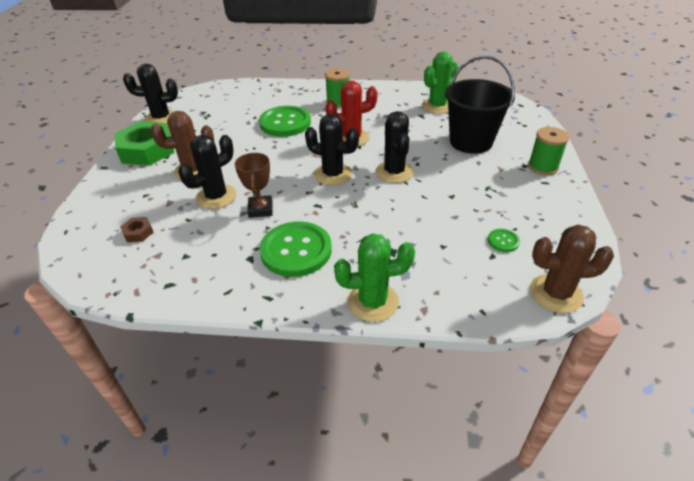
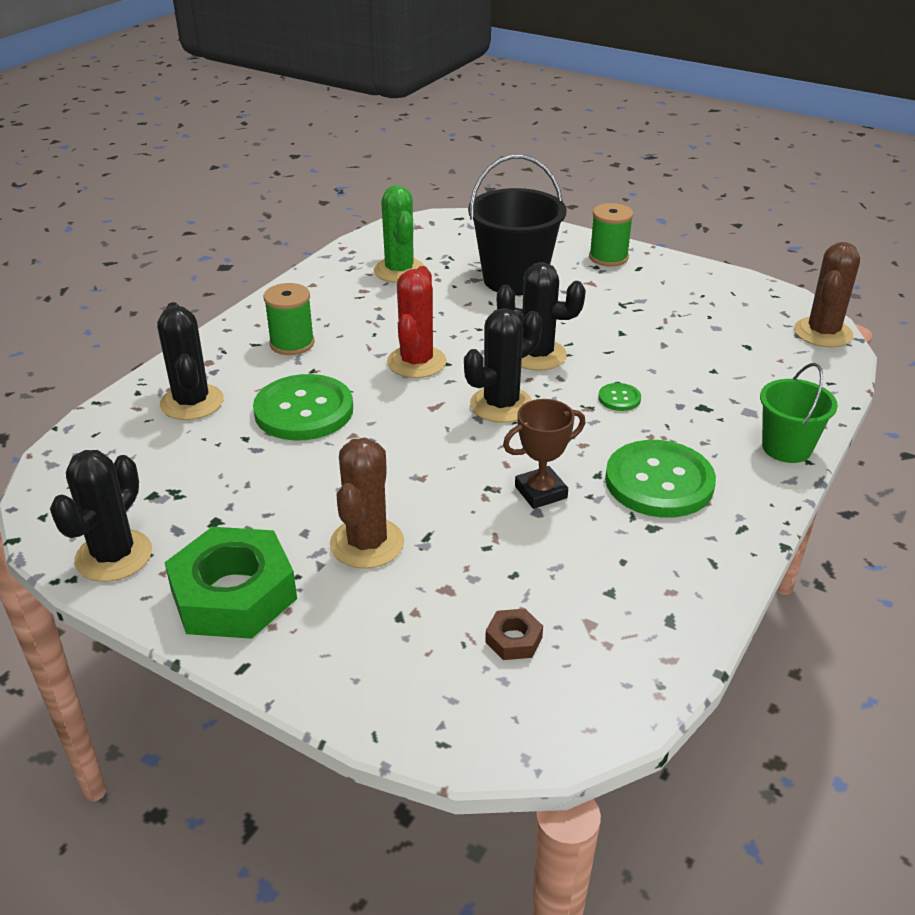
camera: 65 degrees left, 5 degrees down
(216, 197) = (472, 531): black cactus -> black cactus (192, 402)
(260, 209) = (541, 492): brown trophy -> brown trophy turned 45 degrees counterclockwise
(373, 302) = (786, 448): green cactus -> green bucket
(503, 241) = (727, 331): green button -> green button (619, 398)

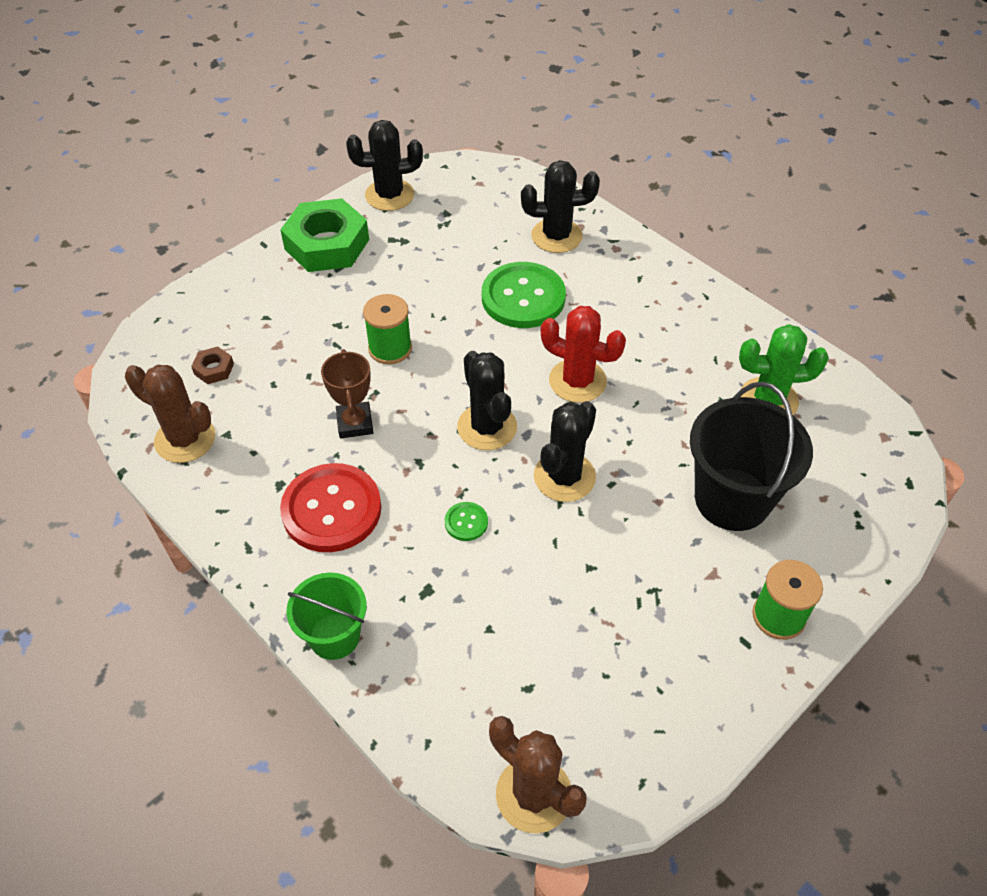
camera: 105 degrees right, 15 degrees up
(114, 556) = (389, 195): black cactus -> black cactus turned 45 degrees counterclockwise
(292, 343) = (633, 301): green spool -> green spool (390, 348)
(367, 543) = (344, 312): brown cactus -> brown cactus (185, 439)
(659, 482) = (331, 509): green button -> red button

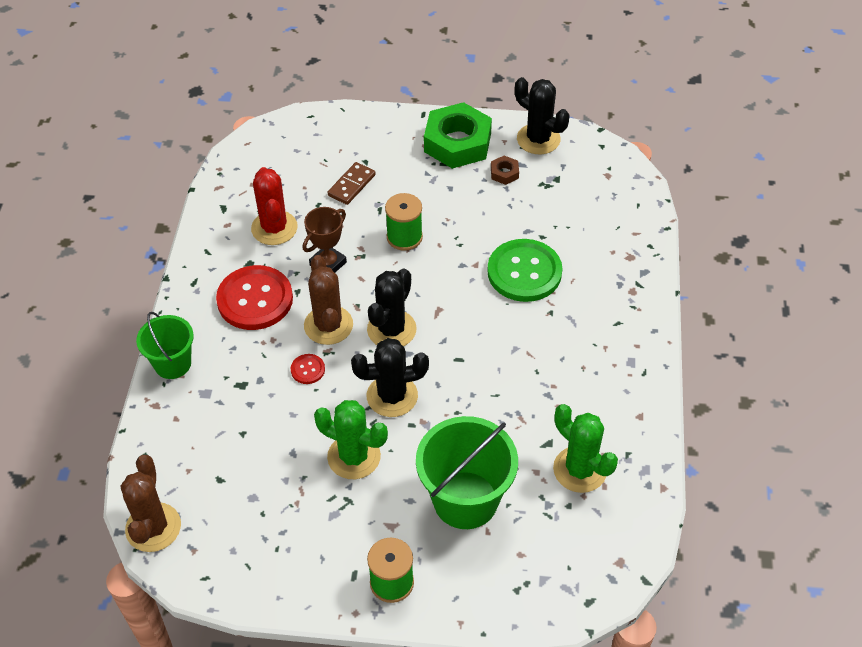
camera: 50 degrees right, 0 degrees up
(185, 439) = (238, 197): brown cactus -> brown cactus (328, 325)
(214, 369) = (301, 170): brown nut -> brown nut (504, 173)
(281, 345) = (351, 185): none -> brown domino
(466, 522) = (308, 370): green button -> red button
(556, 236) = (604, 251): black cactus -> none
(577, 381) = (480, 350): red cactus -> red cactus (274, 228)
(607, 552) = (354, 457): none -> green cactus
(732, 499) = (465, 500): black bucket -> green bucket

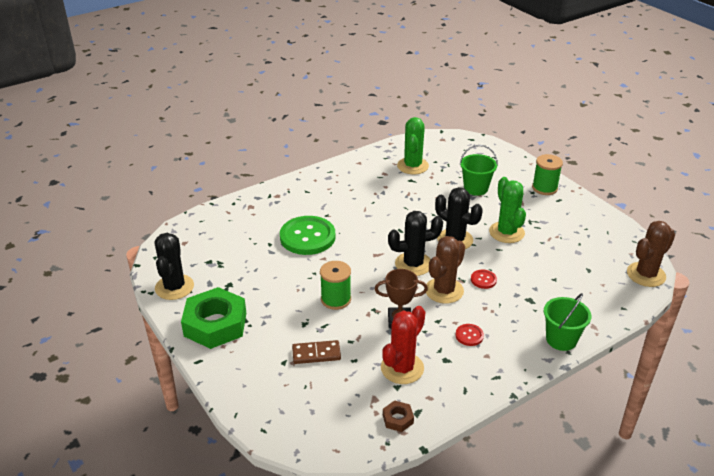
camera: 130 degrees left, 15 degrees down
(255, 299) = (469, 335): red button -> red button, size x0.43
(465, 500) = (476, 188): green bucket -> green bucket, size x0.61
(504, 173) = (226, 286): brown nut -> brown nut (398, 419)

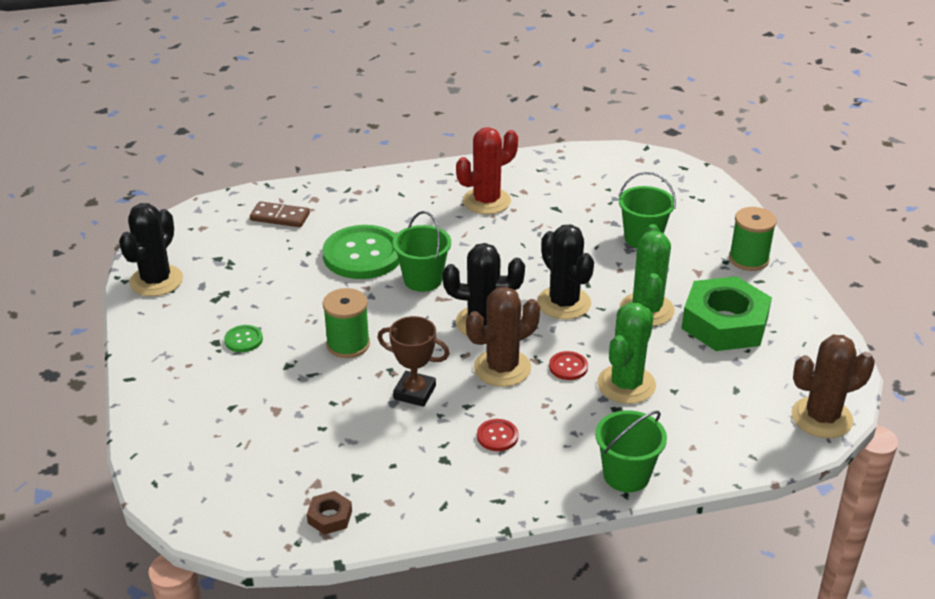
camera: 20 degrees right, 0 degrees up
(215, 324) = (177, 338): green nut -> green nut (724, 323)
(263, 313) = (243, 340): none -> green button
(316, 354) = (278, 407): brown domino -> brown domino (280, 217)
(357, 245) = (423, 280): none -> green bucket
(402, 368) = (377, 454): red cactus -> red cactus (486, 201)
(412, 166) = (571, 189): green cactus -> green cactus (626, 384)

